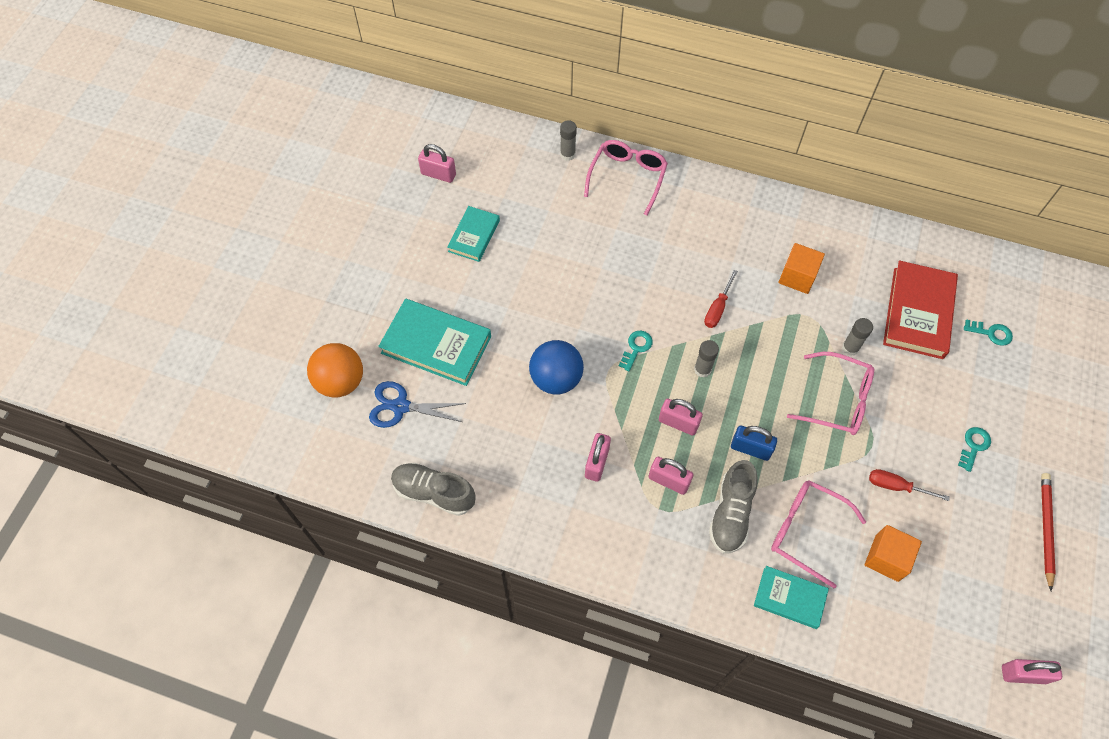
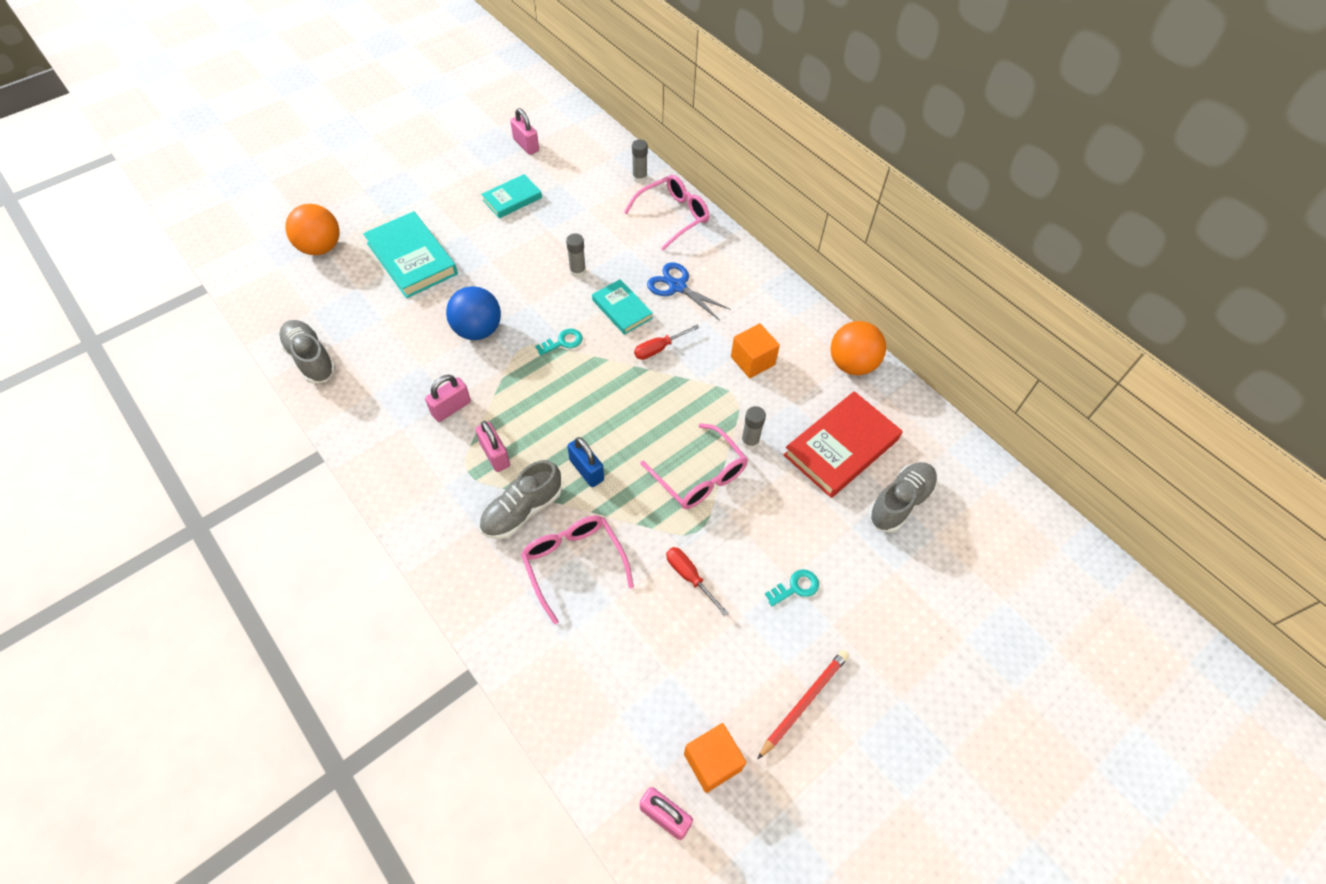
camera: 30 degrees right, 5 degrees down
(400, 406) = (345, 286): blue scissors -> blue scissors (677, 286)
(678, 423) = (544, 416): pink padlock -> none
(702, 369) = (602, 387): grey glue stick -> grey glue stick (577, 271)
(789, 598) = (509, 608): turquoise book -> turquoise book (622, 309)
(872, 236) = (852, 364): none -> orange ball
(886, 558) = (626, 630): orange cube -> orange cube (712, 762)
(991, 333) = (900, 502): turquoise key -> grey shoe

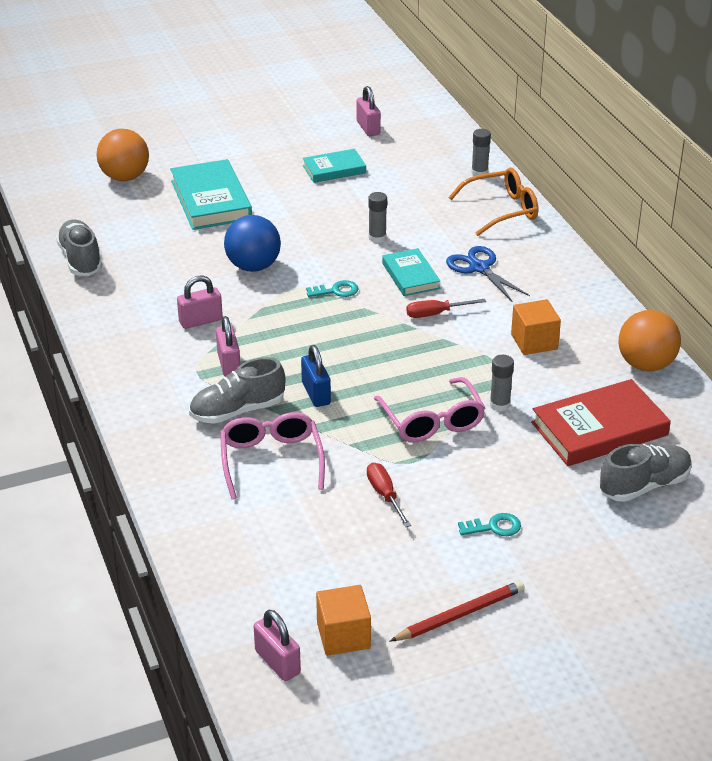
camera: 20 degrees right, 20 degrees down
(673, 216) = (502, 210): pink glasses -> orange glasses

